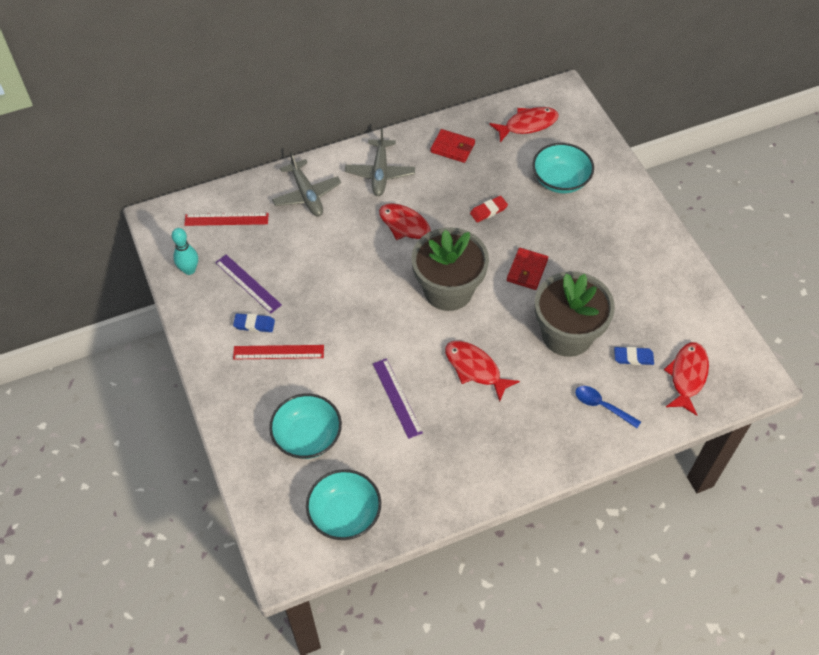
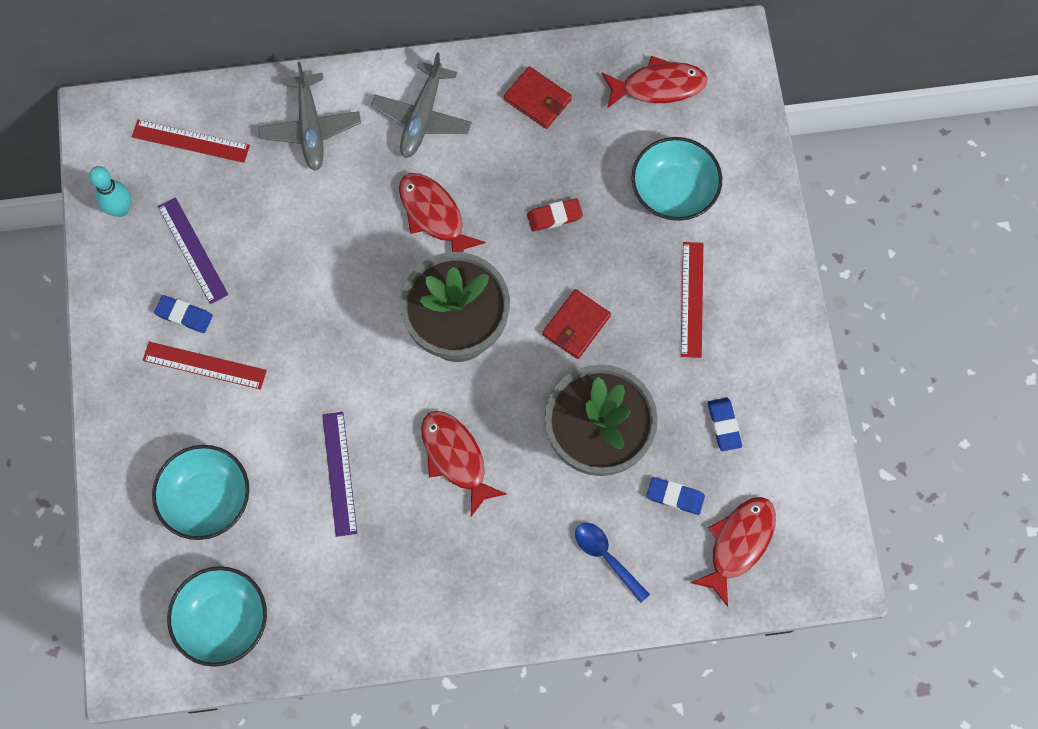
camera: 15 degrees right, 15 degrees up
(597, 238) = (692, 299): none -> red ruler
(648, 307) = (724, 425): none -> blue eraser

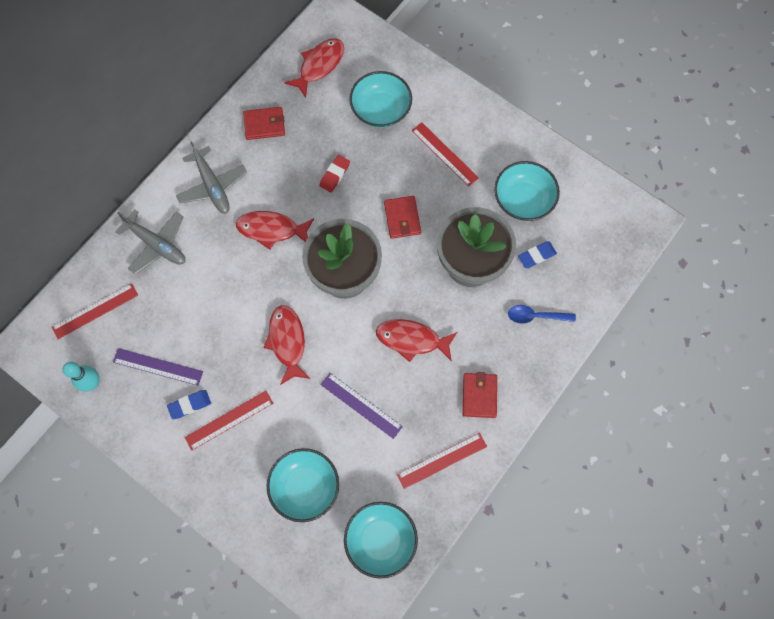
camera: 45 degrees left, 0 degrees up
(360, 605) = (442, 460): none -> red ruler
(463, 579) = (479, 396): none -> red wallet
(724, 425) = (523, 200): blue eraser -> turquoise bowl
(738, 544) = (589, 249): red fish -> red fish (287, 341)

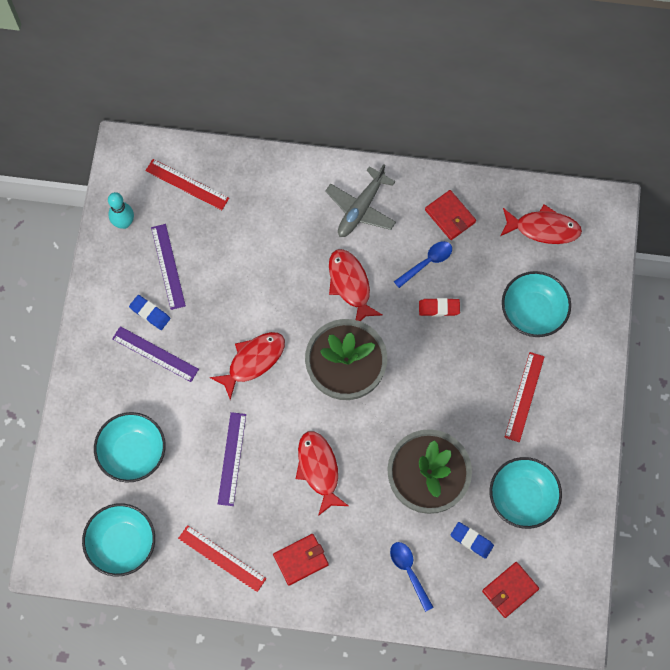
camera: 60 degrees right, 0 degrees up
(157, 244) = (276, 196): grey plane -> none
(229, 420) = (155, 354): red ruler -> purple ruler
(291, 162) = (427, 262): none -> blue spoon
(402, 218) = (433, 394): red wallet -> red wallet (510, 590)

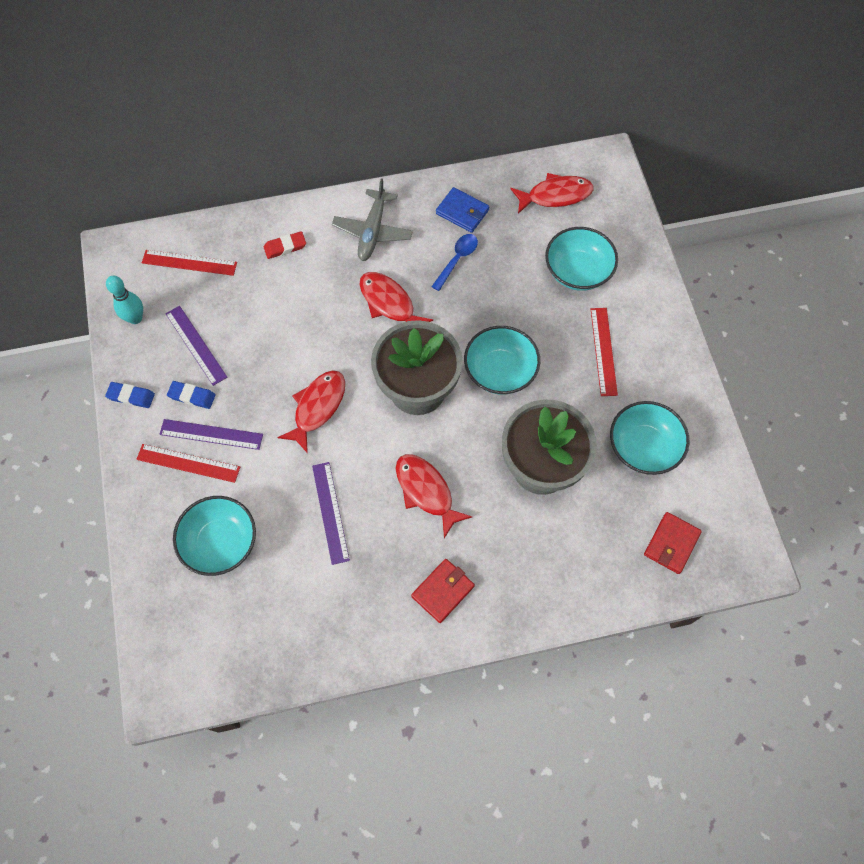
camera: 20 degrees left, 5 degrees down
(122, 543) = (241, 644): turquoise bowl -> turquoise bowl (500, 371)
(222, 558) = (357, 620): red ruler -> red ruler (188, 463)
(409, 571) = (561, 562): blue spoon -> none
(439, 308) = (486, 297): red eraser -> red eraser (285, 247)
(450, 216) = (462, 212): red wallet -> blue wallet
(471, 540) = (611, 508): blue eraser -> blue eraser (131, 396)

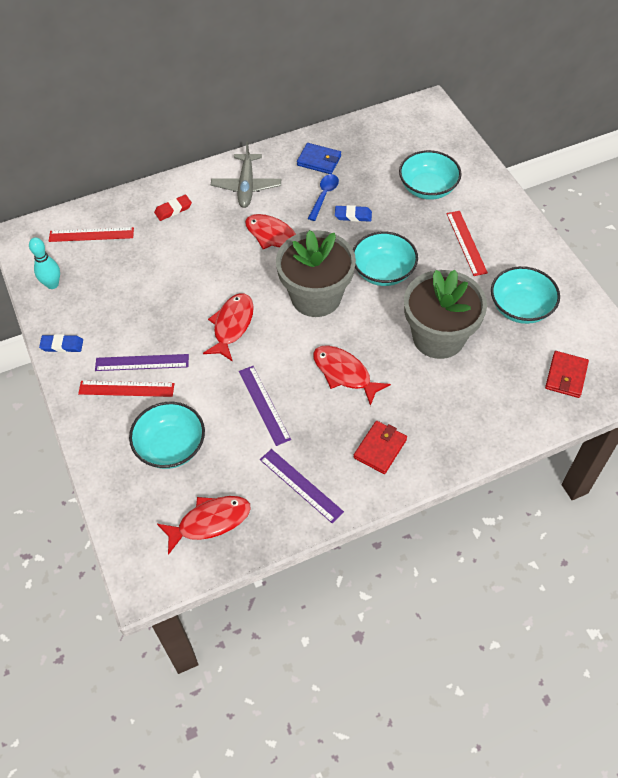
camera: 10 degrees left, 10 degrees down
(192, 396) = (117, 336): blue eraser -> blue eraser (353, 215)
(196, 345) = (112, 296): purple ruler -> purple ruler (301, 485)
(555, 195) = (394, 137): red fish -> red fish (210, 522)

